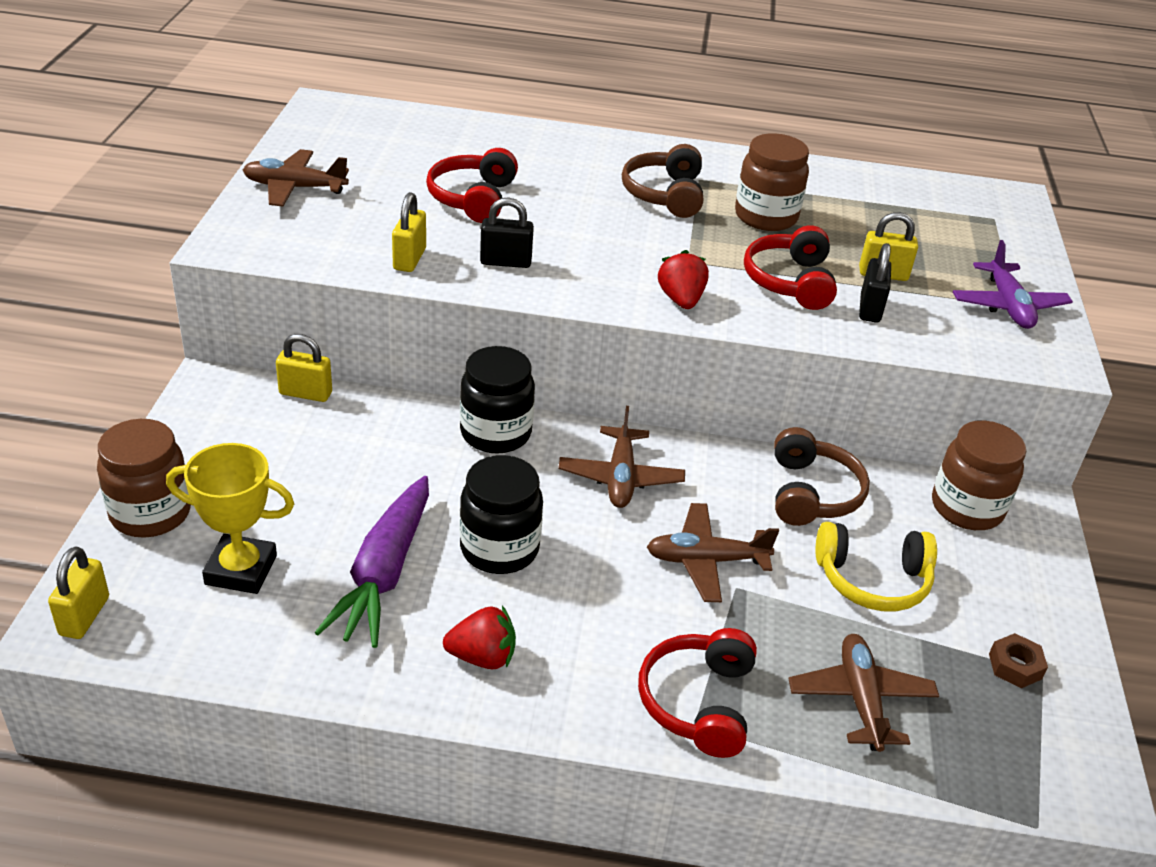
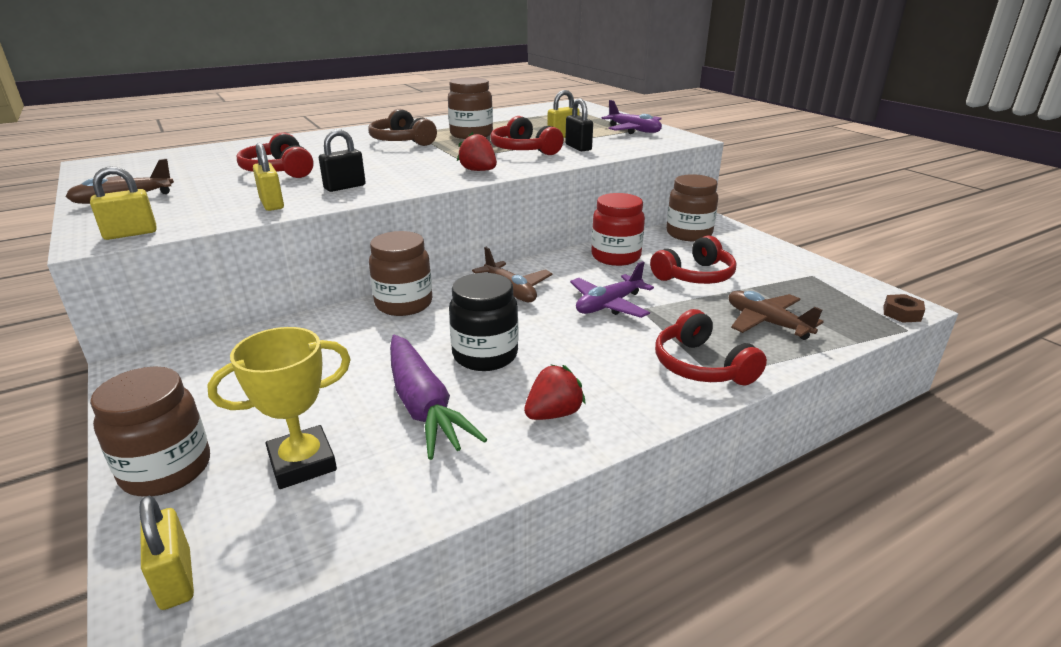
camera: 35 degrees left, 10 degrees down
(305, 393) = (230, 340): yellow padlock -> yellow padlock (130, 234)
(495, 433) = (404, 304): black jar -> brown jar
(706, 560) = (608, 305): brown plane -> purple plane
(811, 493) = (615, 257): brown headphones -> red jar
(872, 580) = (695, 276): yellow headphones -> red headphones
(1015, 666) = (800, 278): brown nut -> brown nut (901, 313)

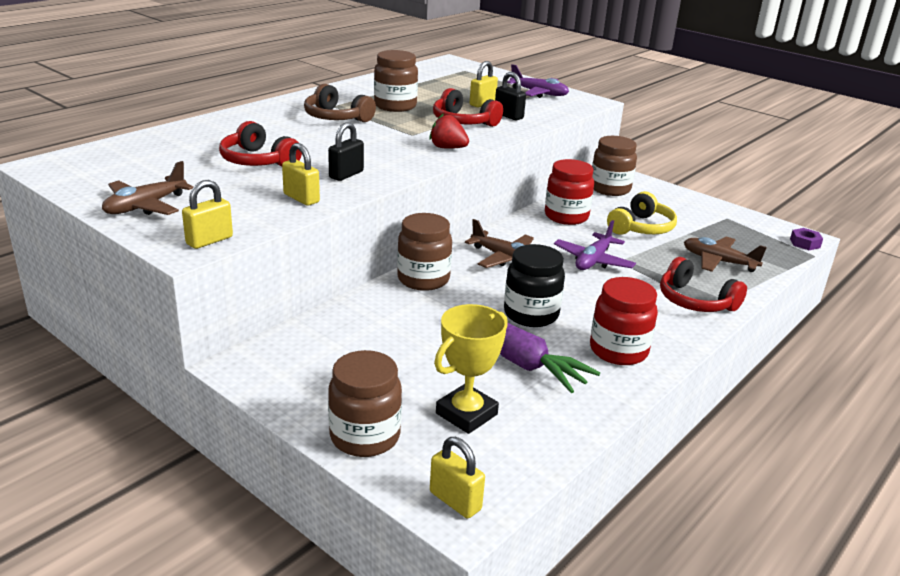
camera: 20 degrees left, 0 degrees up
(553, 414) = (618, 351): red strawberry -> red jar
(695, 276) = (641, 227): red headphones -> yellow headphones
(901, 313) = (805, 243): brown nut -> purple nut

